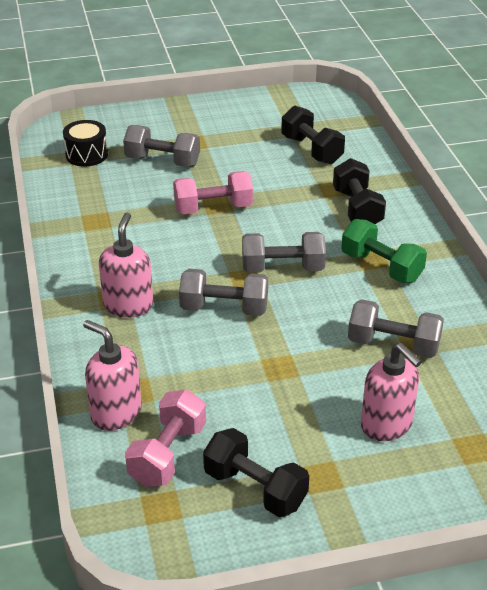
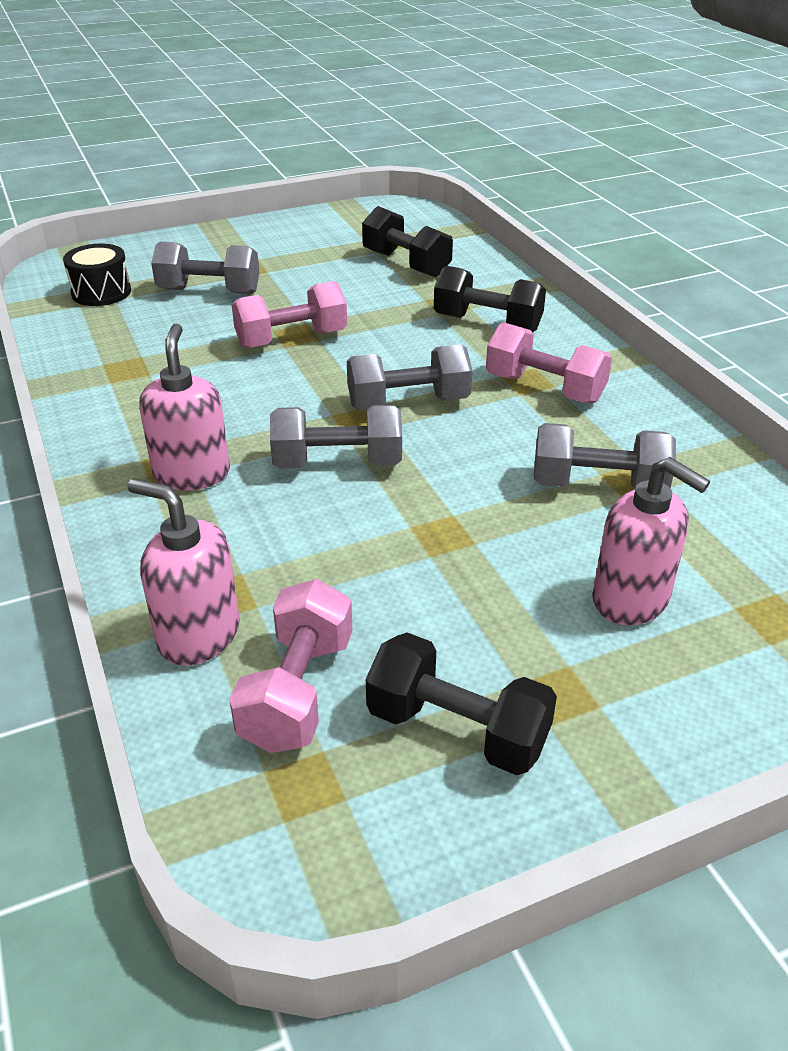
camera: 10 degrees left, 0 degrees up
(357, 209) = (487, 323): black dumbbell -> black dumbbell turned 45 degrees counterclockwise
(381, 267) = (544, 388): green dumbbell -> pink dumbbell

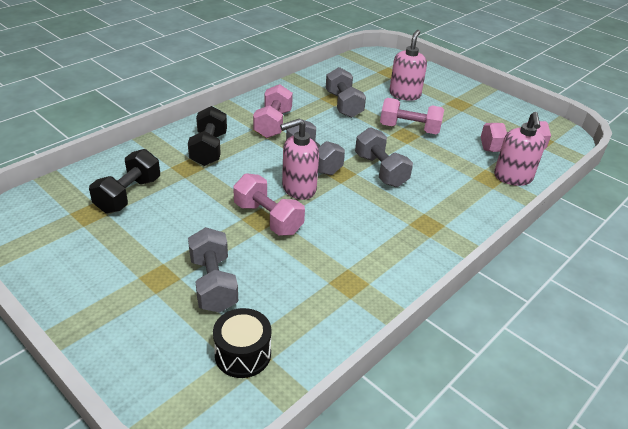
camera: 115 degrees left, 0 degrees up
(192, 473) = (426, 213): pink soap dispenser -> pink soap dispenser (298, 189)
(457, 730) = (491, 118): black dumbbell -> none
(462, 548) = (409, 129): none -> pink dumbbell

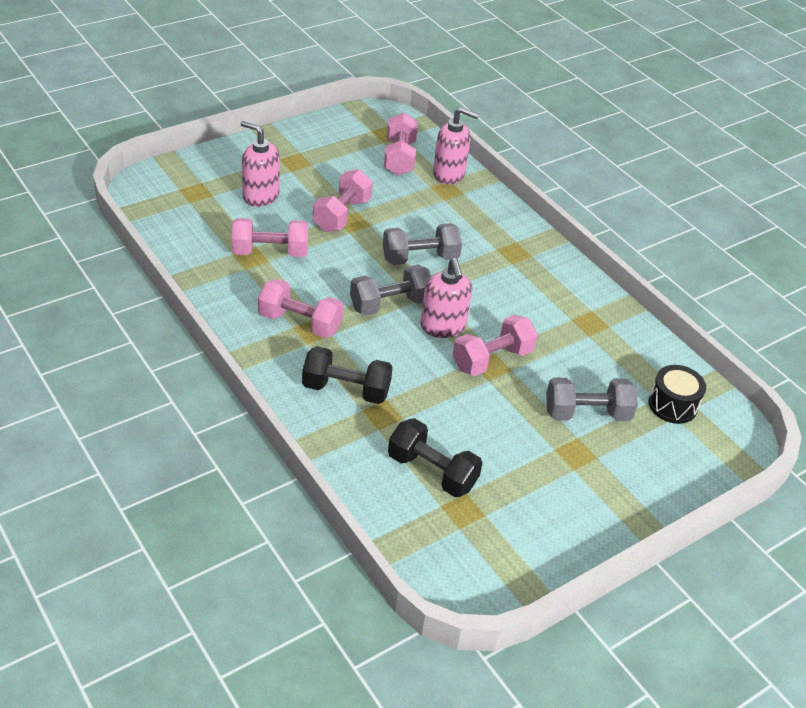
camera: 80 degrees left, 5 degrees up
(343, 105) = (270, 252): grey dumbbell -> pink dumbbell

